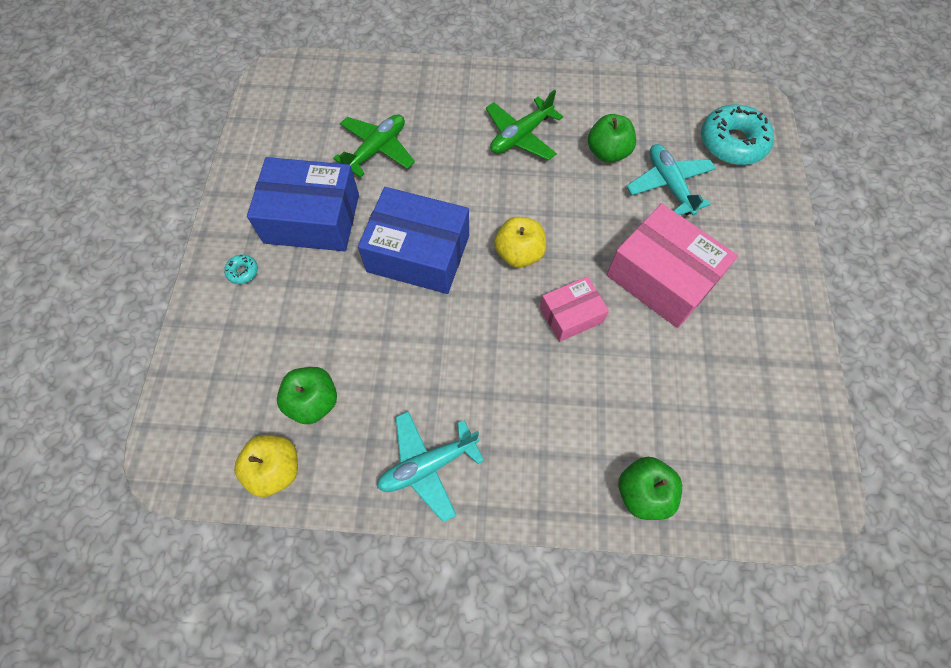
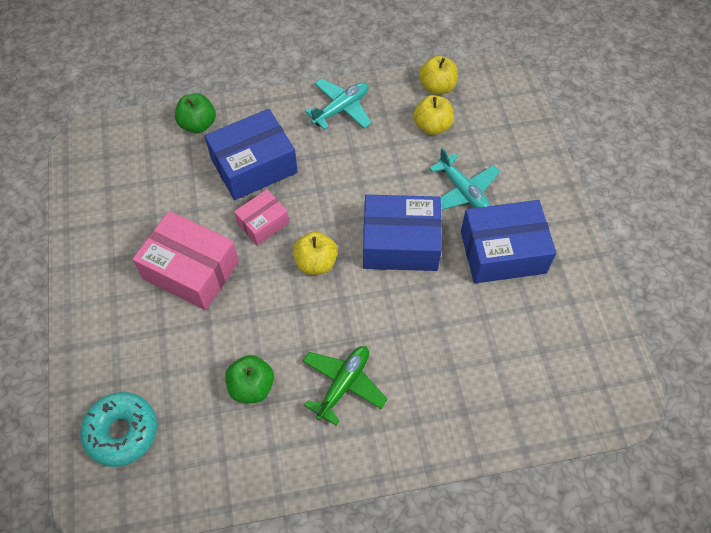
camera: 165 degrees right, 5 degrees down
(243, 272) = (532, 196): turquoise donut -> none
(313, 402) = (432, 126): green apple -> yellow apple
(376, 150) = (478, 333): green plane -> none
(570, 400) = (254, 166): none -> blue box
(669, 185) = (188, 364): turquoise plane -> turquoise plane (463, 191)

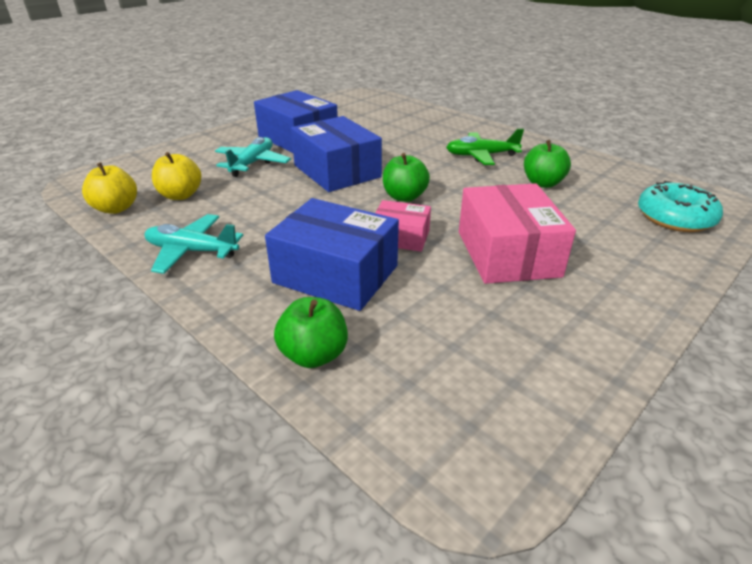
camera: 125 degrees left, 25 degrees down
(316, 263) = (404, 197): yellow apple -> green apple

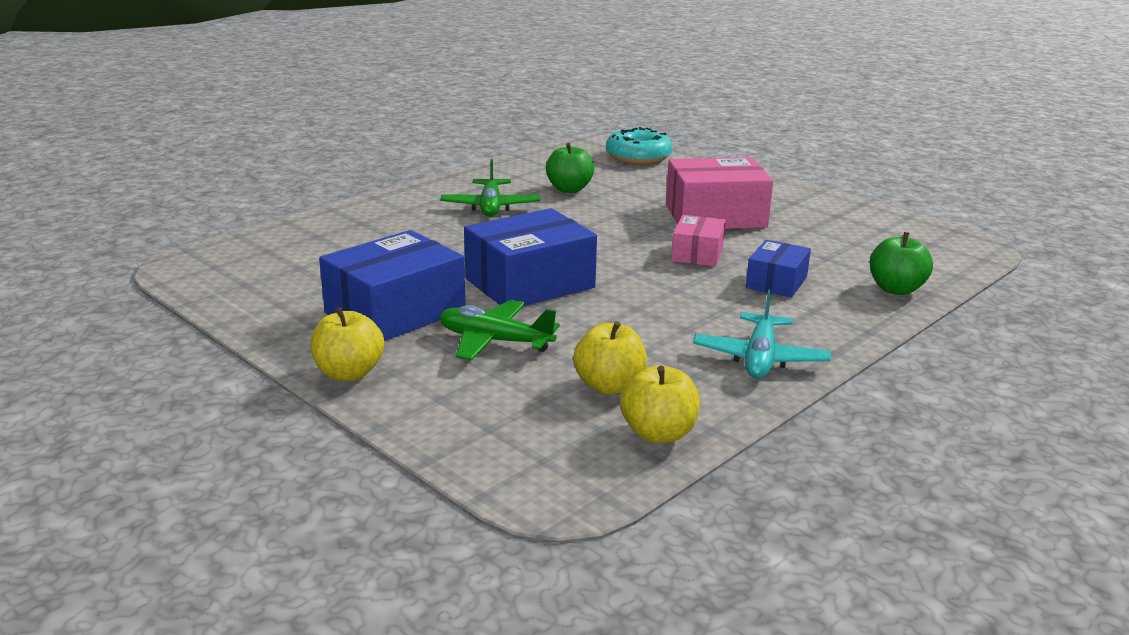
camera: 90 degrees left, 10 degrees down
(228, 134) = (349, 373): none -> yellow apple
(252, 163) = (494, 341): turquoise plane -> green plane
(335, 274) = (776, 282): blue box -> blue box, size x0.56
(404, 197) = (605, 249): green apple -> none

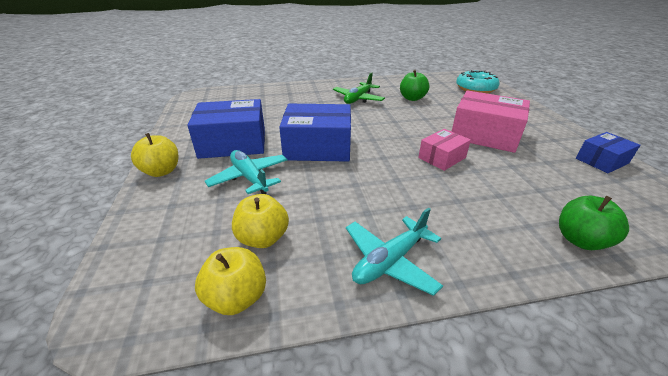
camera: 35 degrees right, 10 degrees up
(494, 341) = (250, 178): green plane -> turquoise plane
(776, 282) = (476, 197): blue box -> blue box (602, 161)

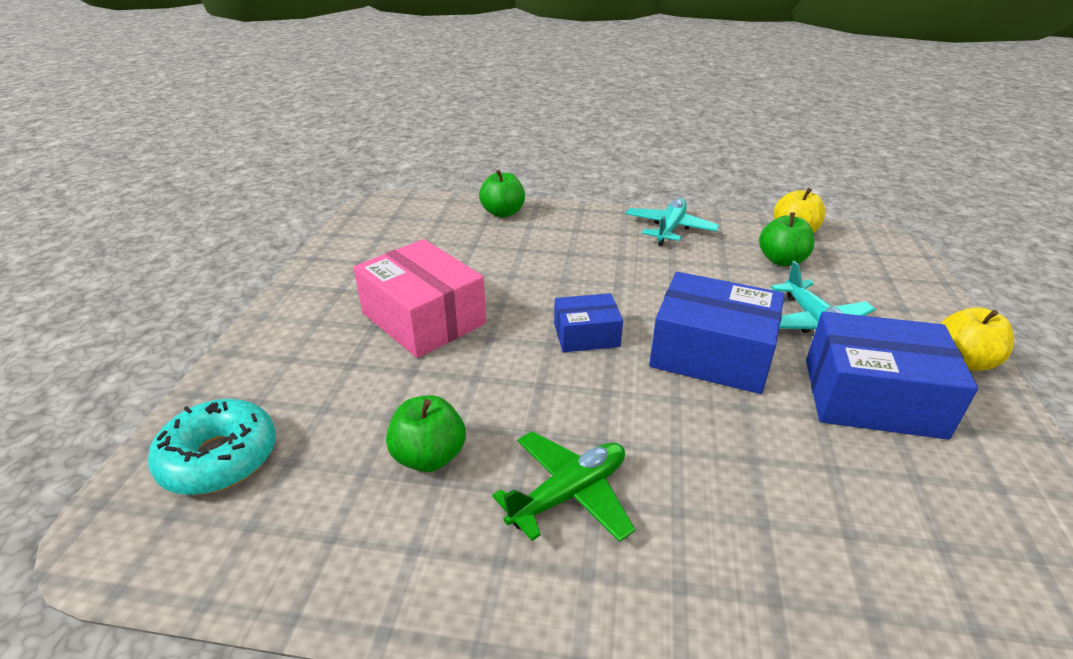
camera: 160 degrees left, 0 degrees up
(263, 238) = (781, 260): yellow apple -> green apple
(390, 261) = (669, 229): turquoise plane -> turquoise plane turned 45 degrees counterclockwise
(442, 158) = (534, 297): pink box -> none
(602, 161) = (347, 255): blue box -> blue box (586, 335)

